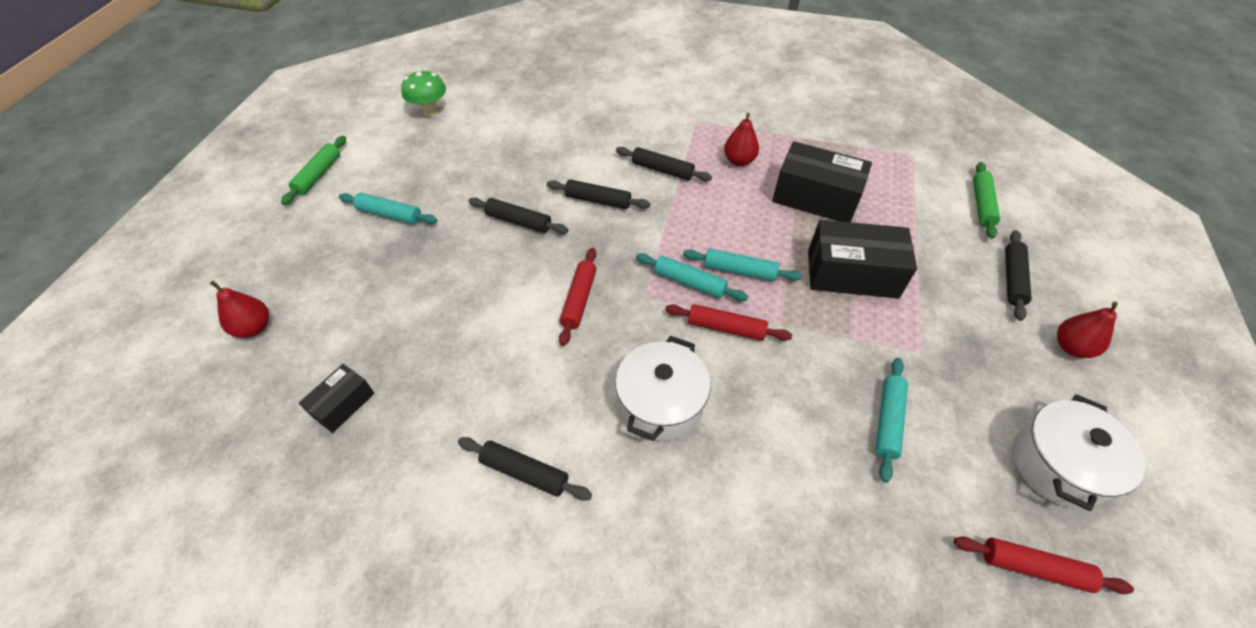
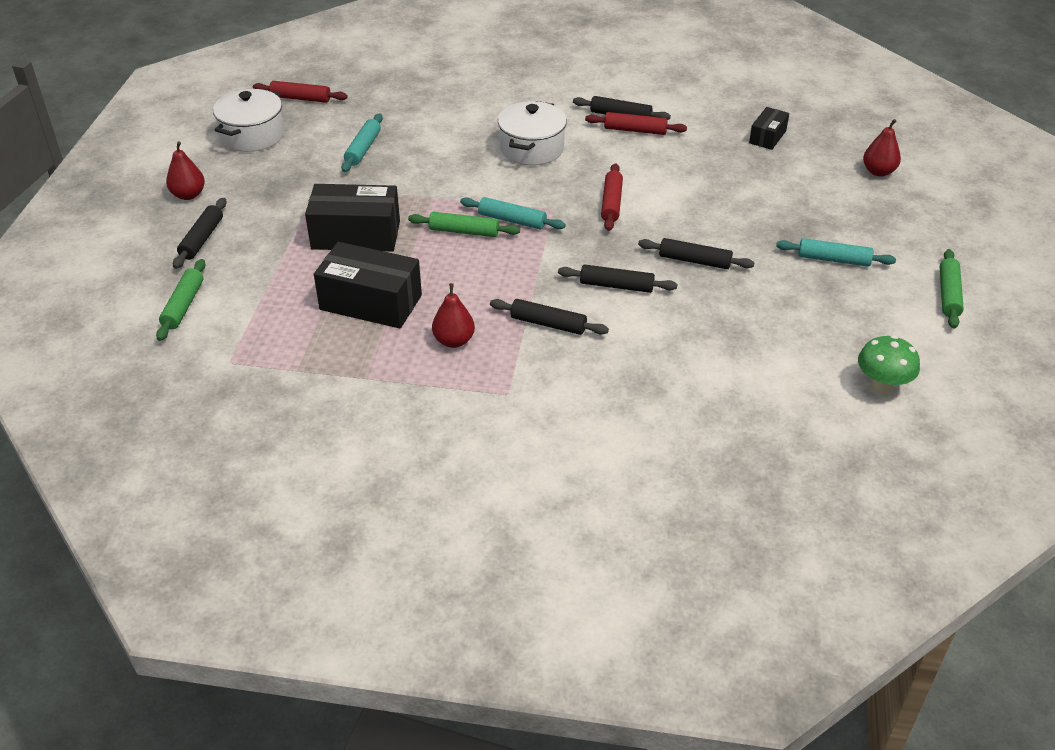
camera: 175 degrees right, 10 degrees down
(726, 328) = (480, 192): red rolling pin -> red rolling pin (635, 130)
(740, 271) = (464, 232): turquoise rolling pin -> green rolling pin

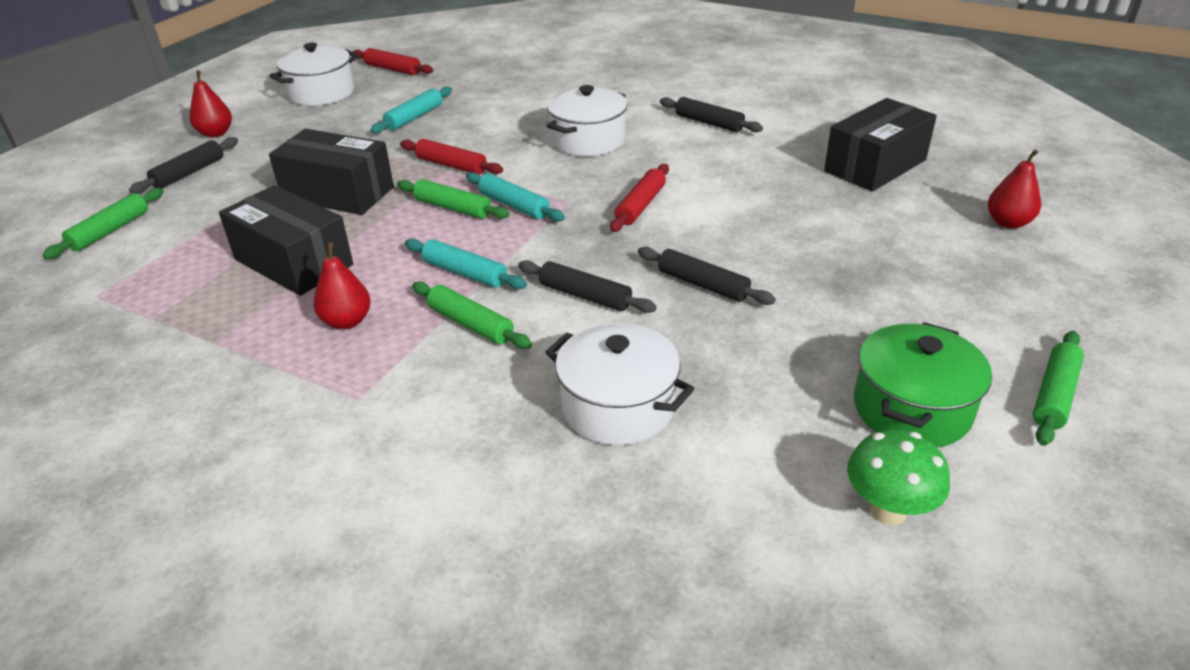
camera: 20 degrees right, 5 degrees down
(548, 324) = (471, 324): black rolling pin -> green rolling pin
(635, 130) = (716, 138): red rolling pin -> red rolling pin (451, 165)
(688, 360) = (618, 407): none -> white pot
(767, 137) = (875, 165): black box -> black box, size x1.87
(833, 260) = (895, 316): turquoise rolling pin -> turquoise rolling pin (464, 273)
(869, 322) = (911, 409): none -> green pot

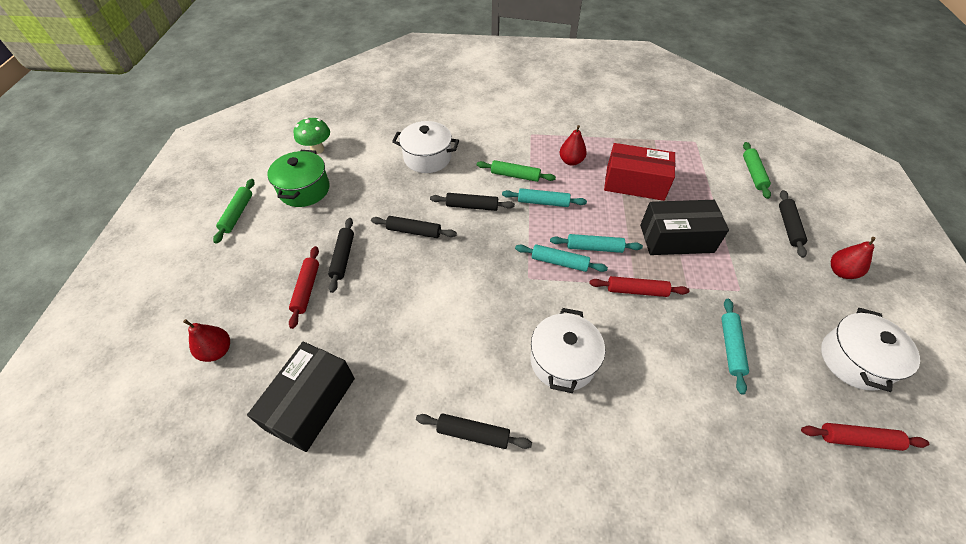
camera: 155 degrees right, 15 degrees up
(294, 262) = (635, 183): black box -> red box
(452, 208) = (594, 247): green rolling pin -> turquoise rolling pin
(640, 205) = (478, 288): red rolling pin -> red rolling pin (307, 289)
(831, 278) = (343, 257): none -> black rolling pin

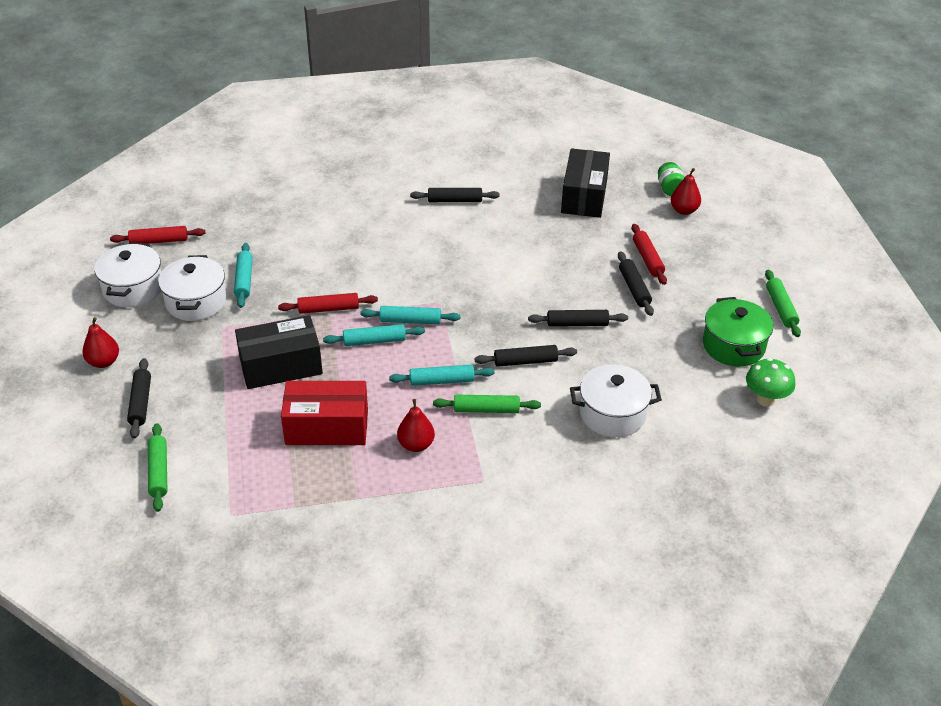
camera: 165 degrees right, 10 degrees down
(202, 393) = (670, 189): none -> green jar
(563, 361) = (394, 248): white pot -> white pot (196, 302)

